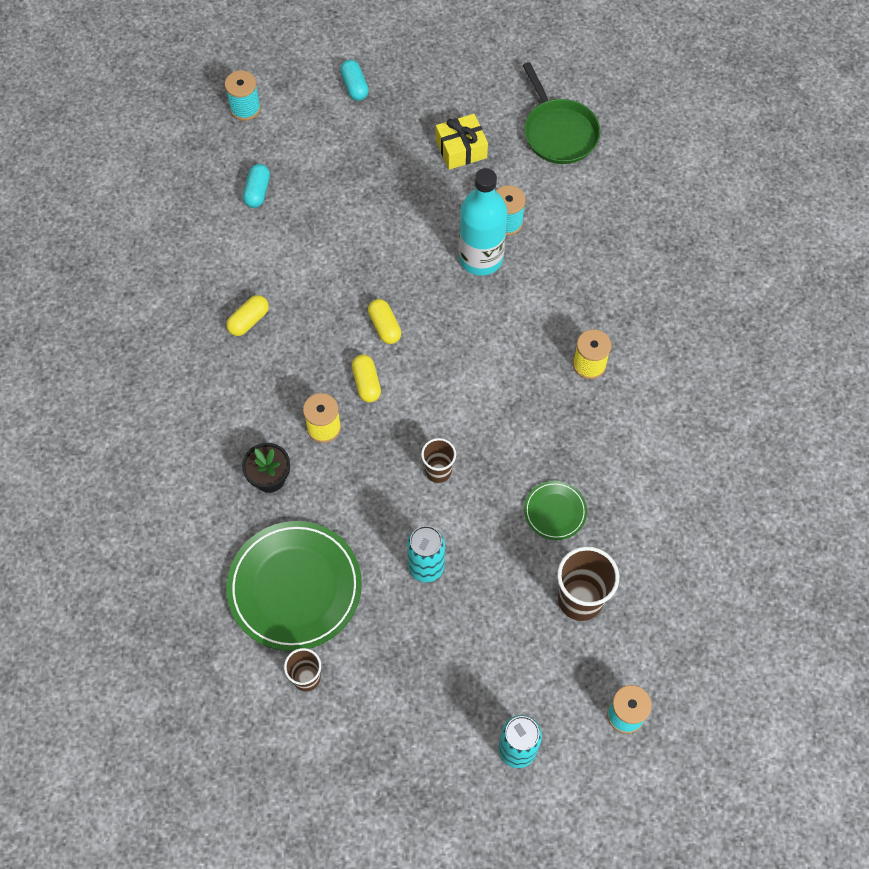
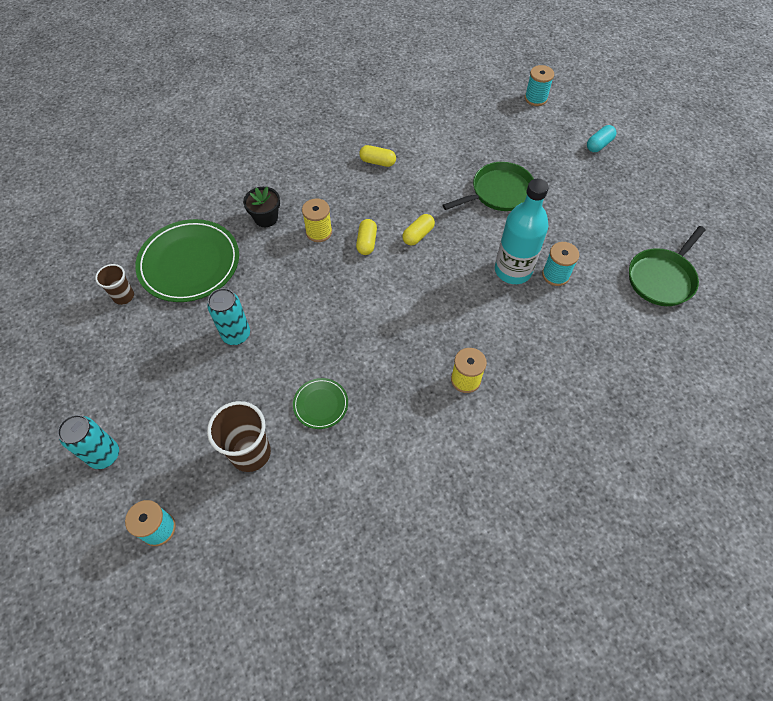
camera: 65 degrees right, 5 degrees down
(257, 191) = (477, 129): turquoise capsule -> none
(366, 383) = (366, 242): yellow capsule -> yellow capsule turned 45 degrees counterclockwise
(368, 218) = (499, 192): none -> green pan
(438, 471) = (318, 312): brown cup -> none
(461, 149) = (597, 223): yellow gift -> none

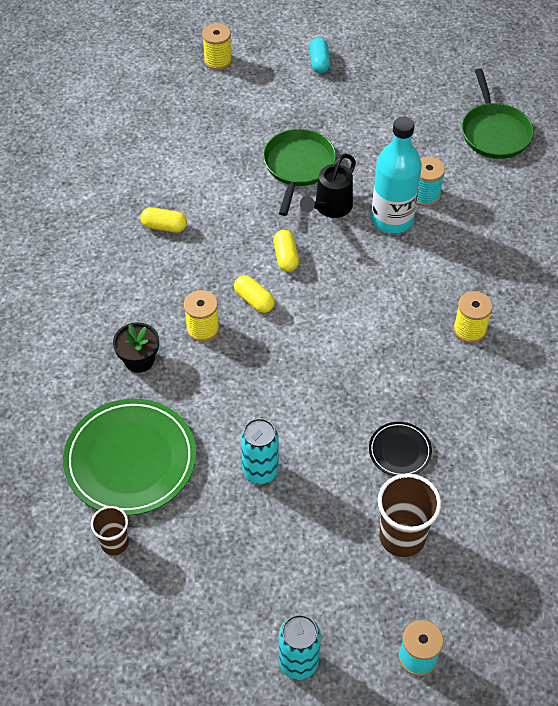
camera: 50 degrees left, 5 degrees down
(320, 404) = (400, 451): green plate -> black plate
(377, 162) = (164, 226): yellow capsule -> yellow capsule turned 45 degrees clockwise
(484, 231) = (330, 208): none -> black watering can
(535, 98) = (218, 61): turquoise spool -> yellow spool

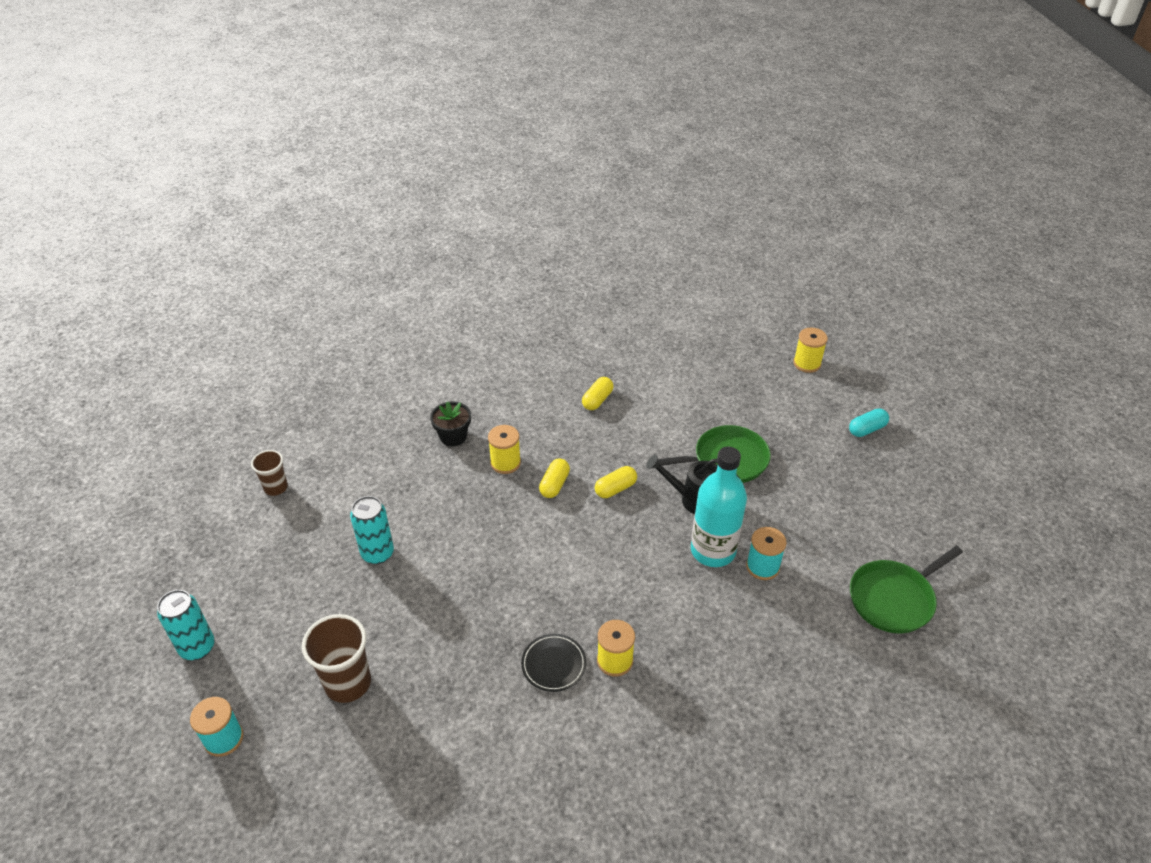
camera: 65 degrees right, 10 degrees down
(130, 460) = (355, 468): green plate -> none
(164, 226) = (597, 400): yellow capsule -> yellow capsule turned 45 degrees clockwise
(400, 451) = (441, 649): black plate -> black plate (553, 664)

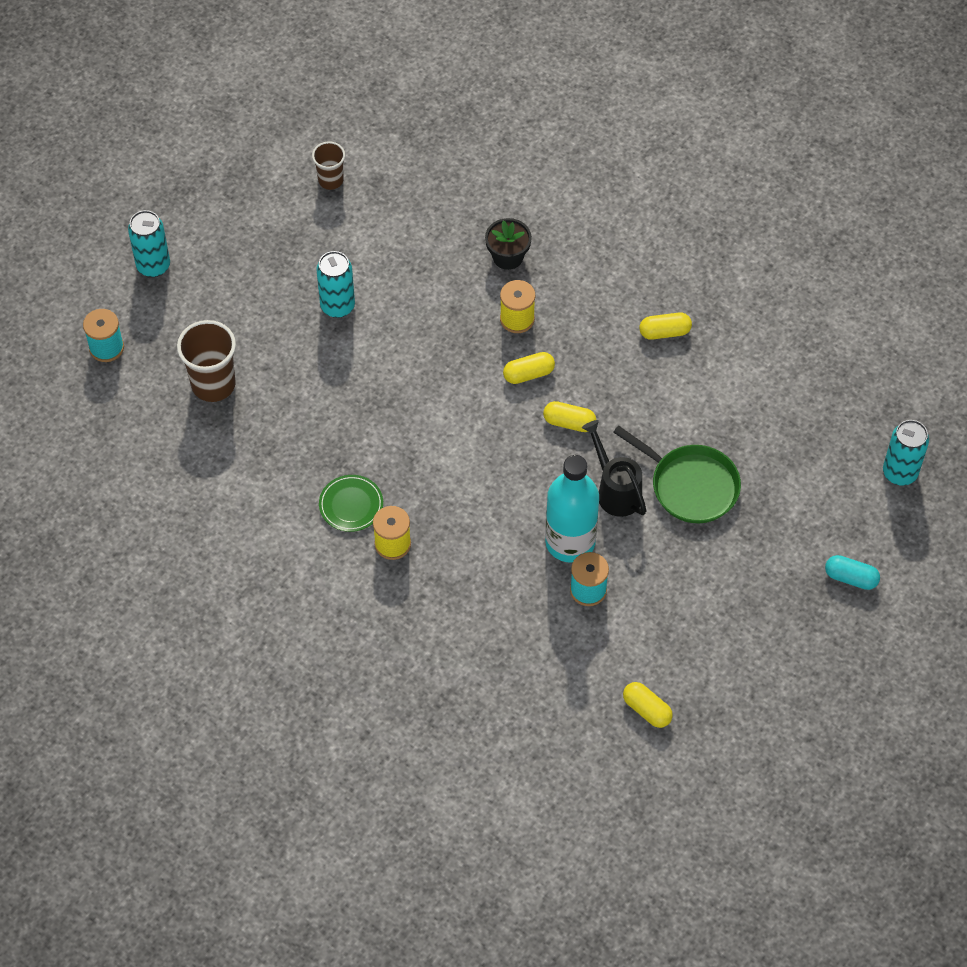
camera: 50 degrees right, 15 degrees up
(553, 664) = (351, 505): black plate -> green plate
(807, 363) = (900, 472): yellow spool -> turquoise can
(894, 599) = (647, 710): green pan -> yellow capsule

